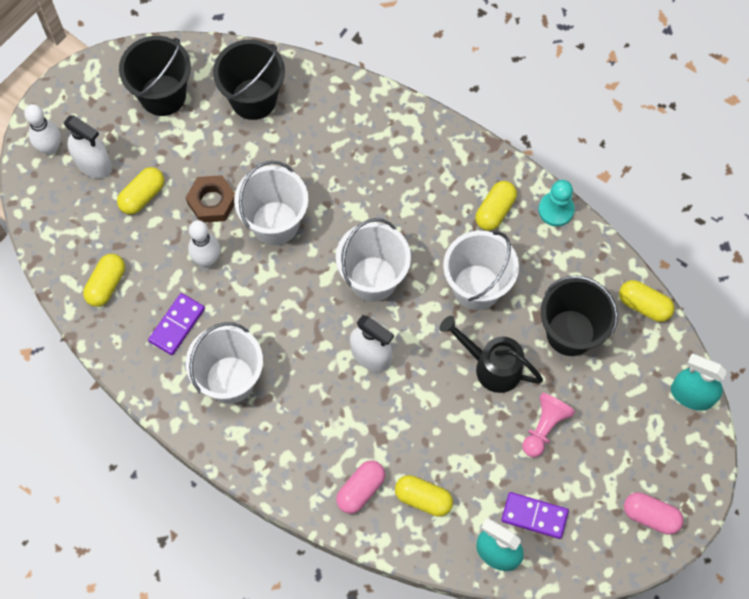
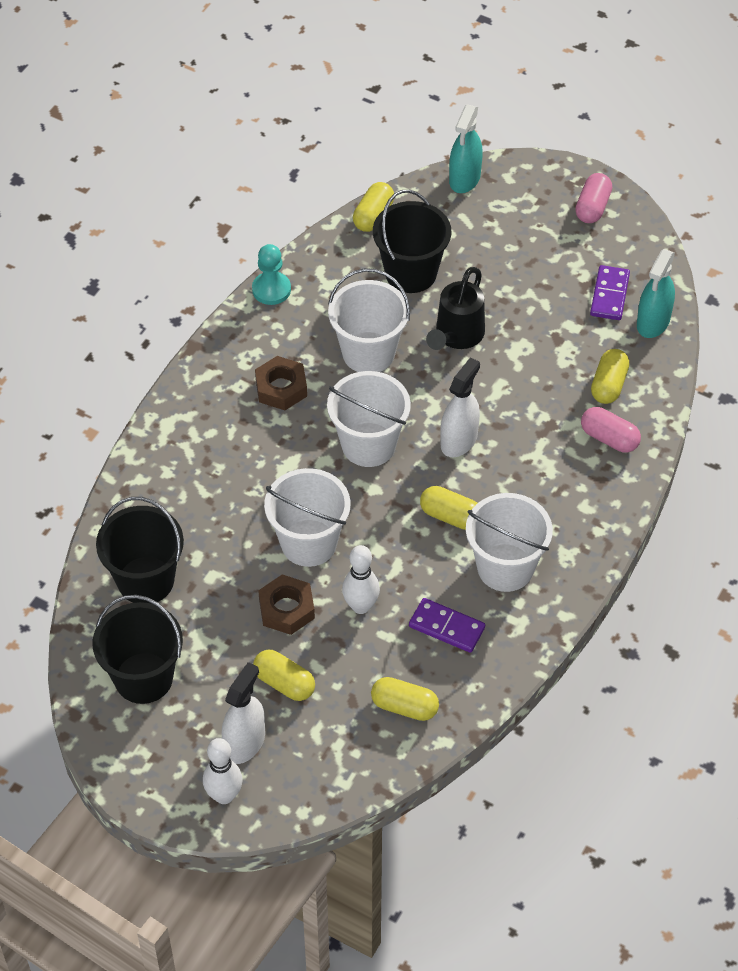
camera: 95 degrees left, 15 degrees down
(441, 211) = (281, 388): none -> brown nut
(495, 210) = (276, 341): yellow capsule -> yellow capsule (450, 516)
(544, 427) = (516, 290): pink pawn -> none

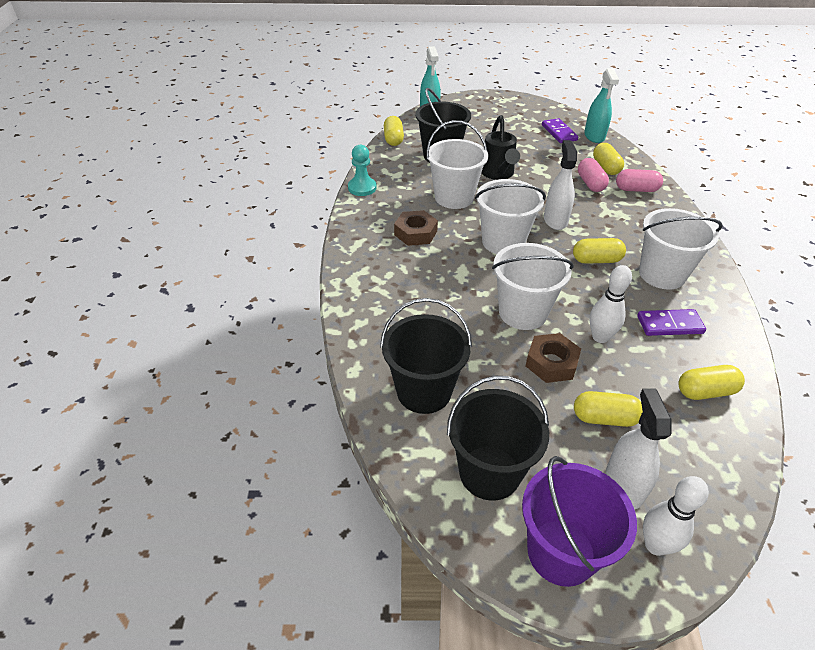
camera: 30 degrees left, 10 degrees down
(147, 762) = (561, 552): none -> purple bucket
(592, 207) = (508, 104): pink capsule -> pink capsule (590, 183)

